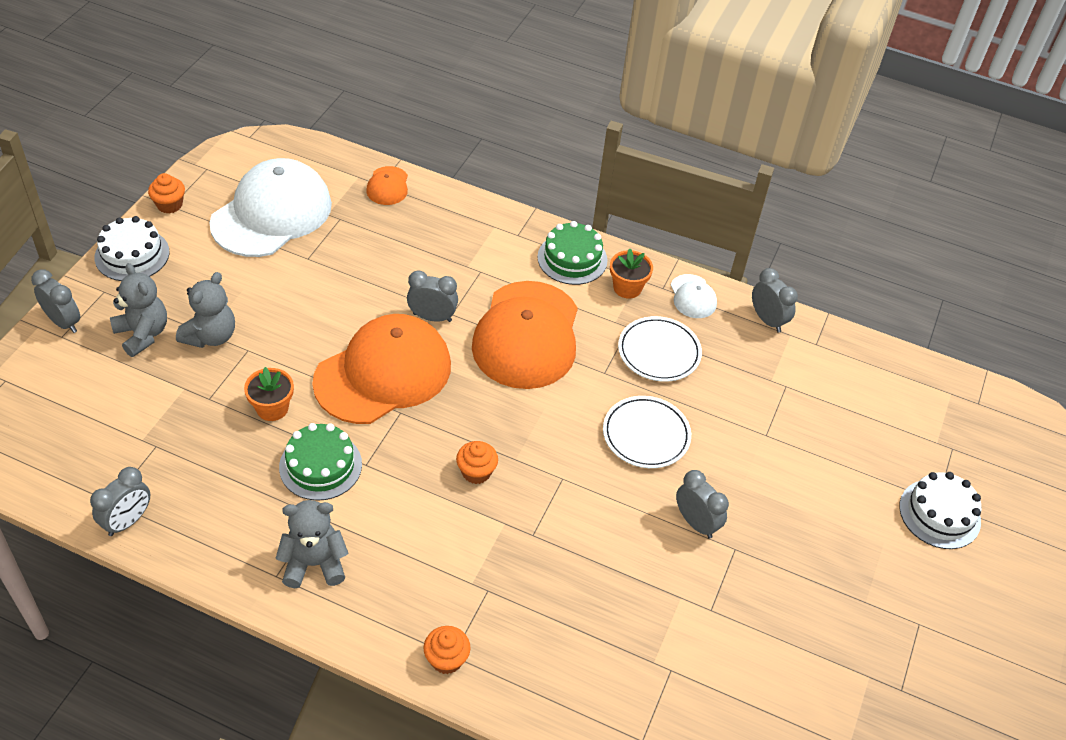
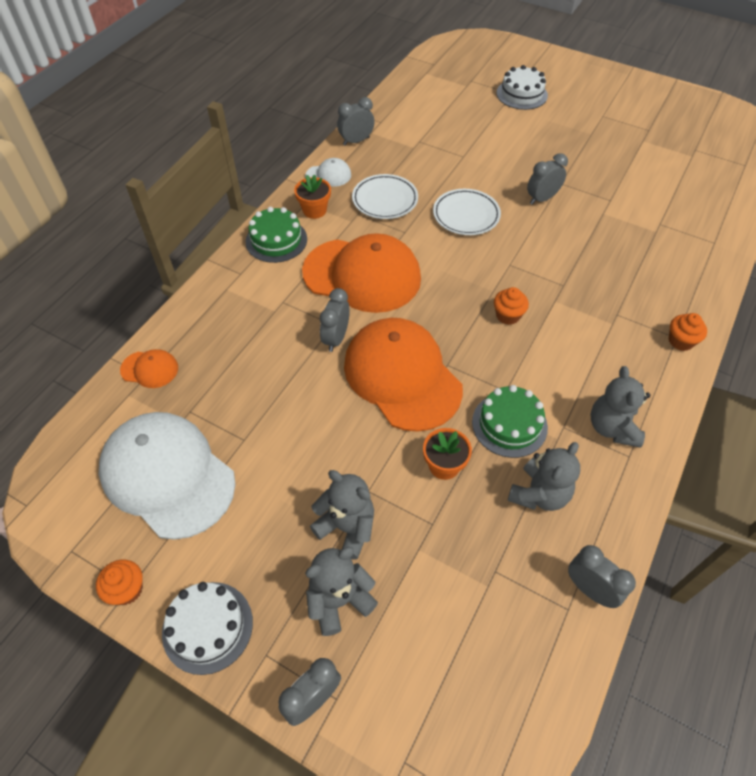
camera: 80 degrees left, 5 degrees up
(234, 487) = (539, 494): none -> grey teddy bear

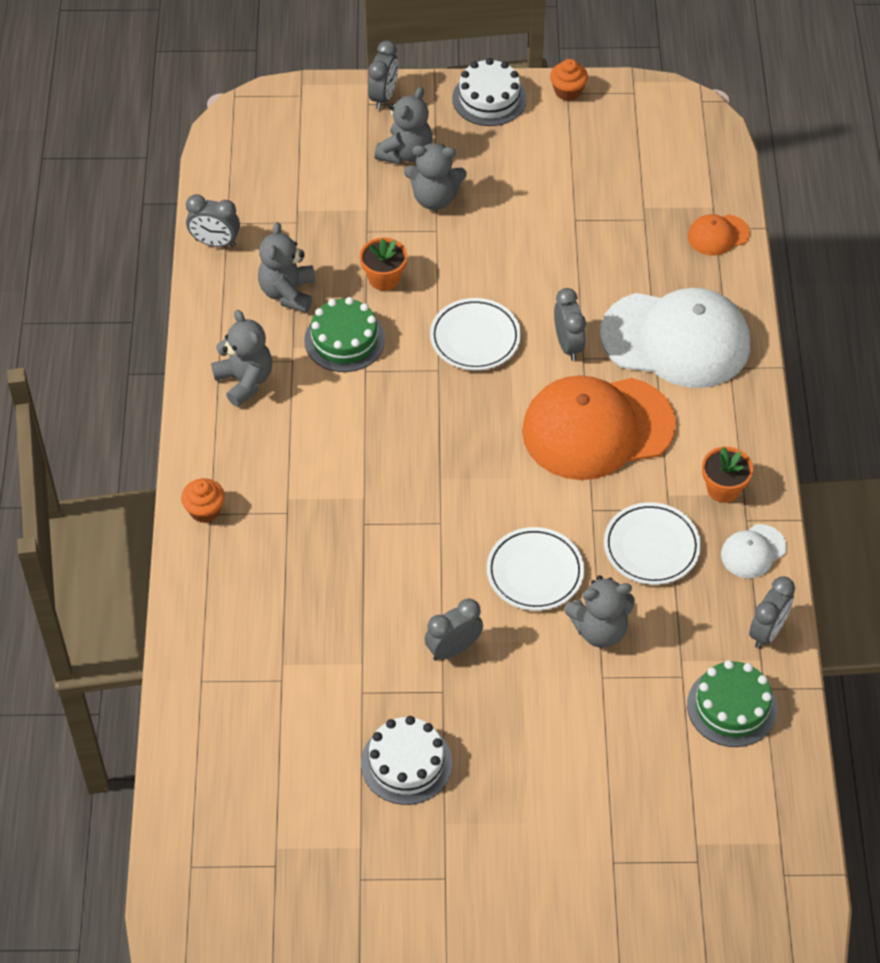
camera: 150 degrees right, 0 degrees up
(167, 475) = (612, 167): white cap -> white cap (676, 340)
(276, 240) = (730, 426): green cake -> green cake (732, 707)
(402, 376) = (475, 338): orange cap -> white plate
(448, 175) = (599, 629): none -> grey teddy bear
(508, 315) = (406, 454): orange cupcake -> none
(521, 94) = (597, 867): white cake -> white cake (406, 763)
(542, 199) = (453, 649): grey clock -> grey clock turned 150 degrees counterclockwise

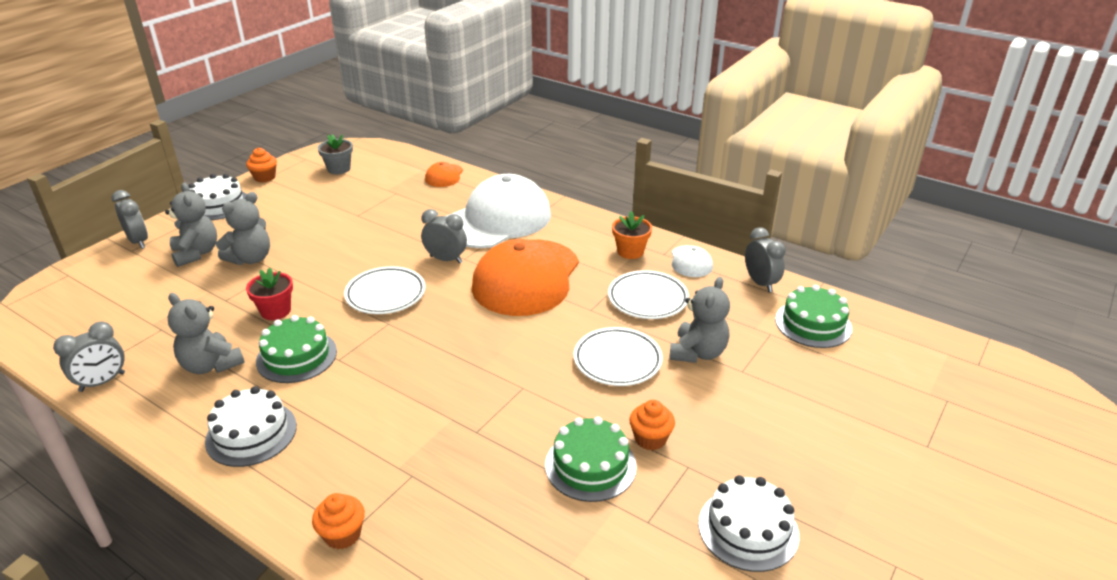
camera: 55 degrees left, 20 degrees down
(245, 381) = (251, 433): grey teddy bear -> white cake
(384, 278) = (276, 311): orange flower pot -> red flower pot
(390, 623) = (590, 465): none -> green cake
(453, 649) = (650, 439): grey clock -> orange cupcake
(642, 136) = (339, 169): none -> grey flower pot

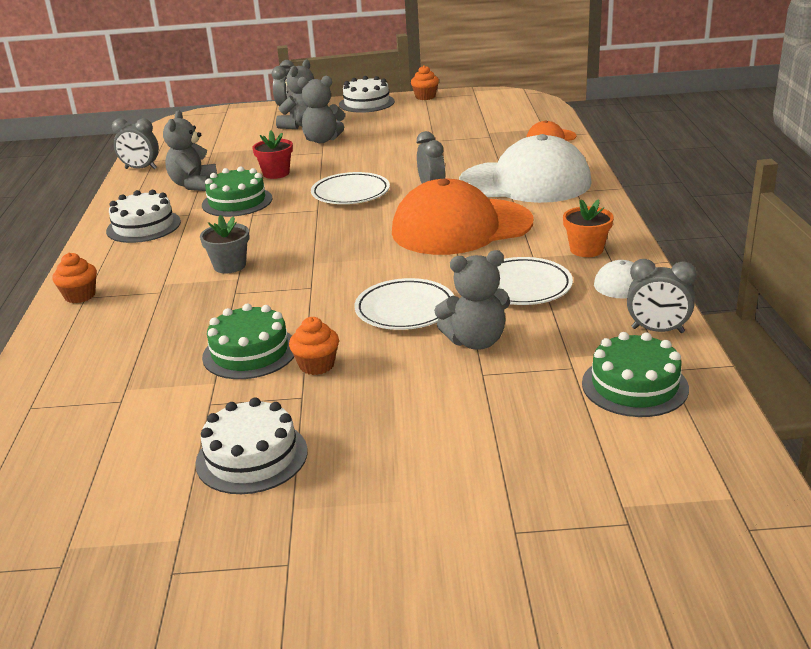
camera: 55 degrees right, 5 degrees down
(339, 169) = (483, 107): grey flower pot -> grey flower pot (230, 266)
(760, 283) = (657, 330): grey clock -> grey clock turned 75 degrees clockwise

